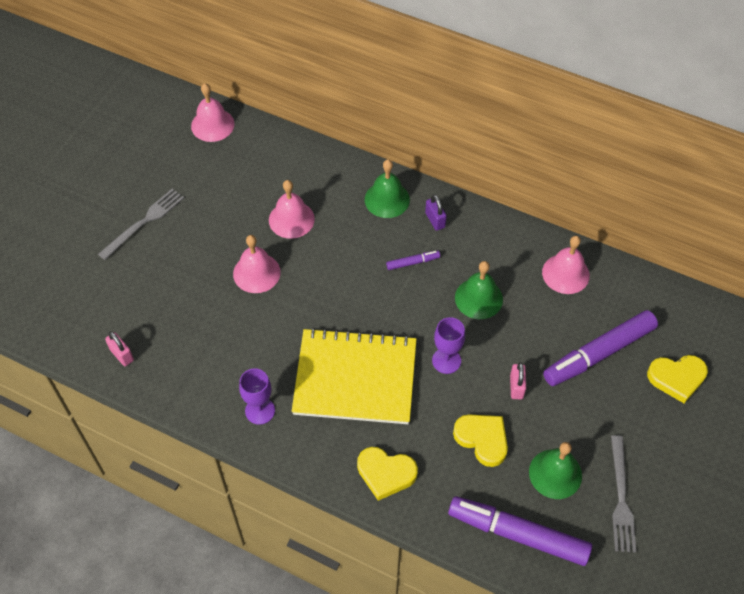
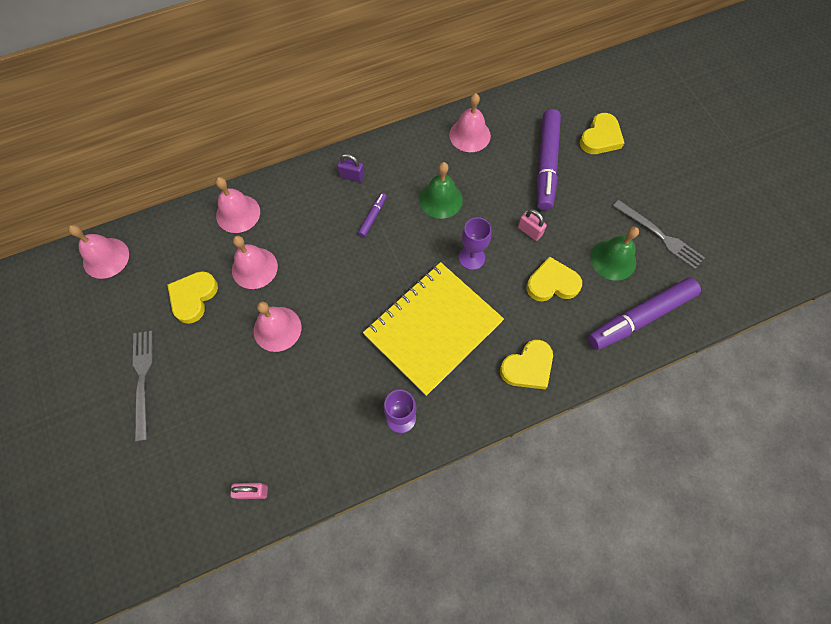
camera: 50 degrees left, 10 degrees up
(232, 201) = (193, 297): none -> yellow heart
(326, 173) = (238, 213): none -> pink bell
(387, 199) = (303, 192): green bell -> none

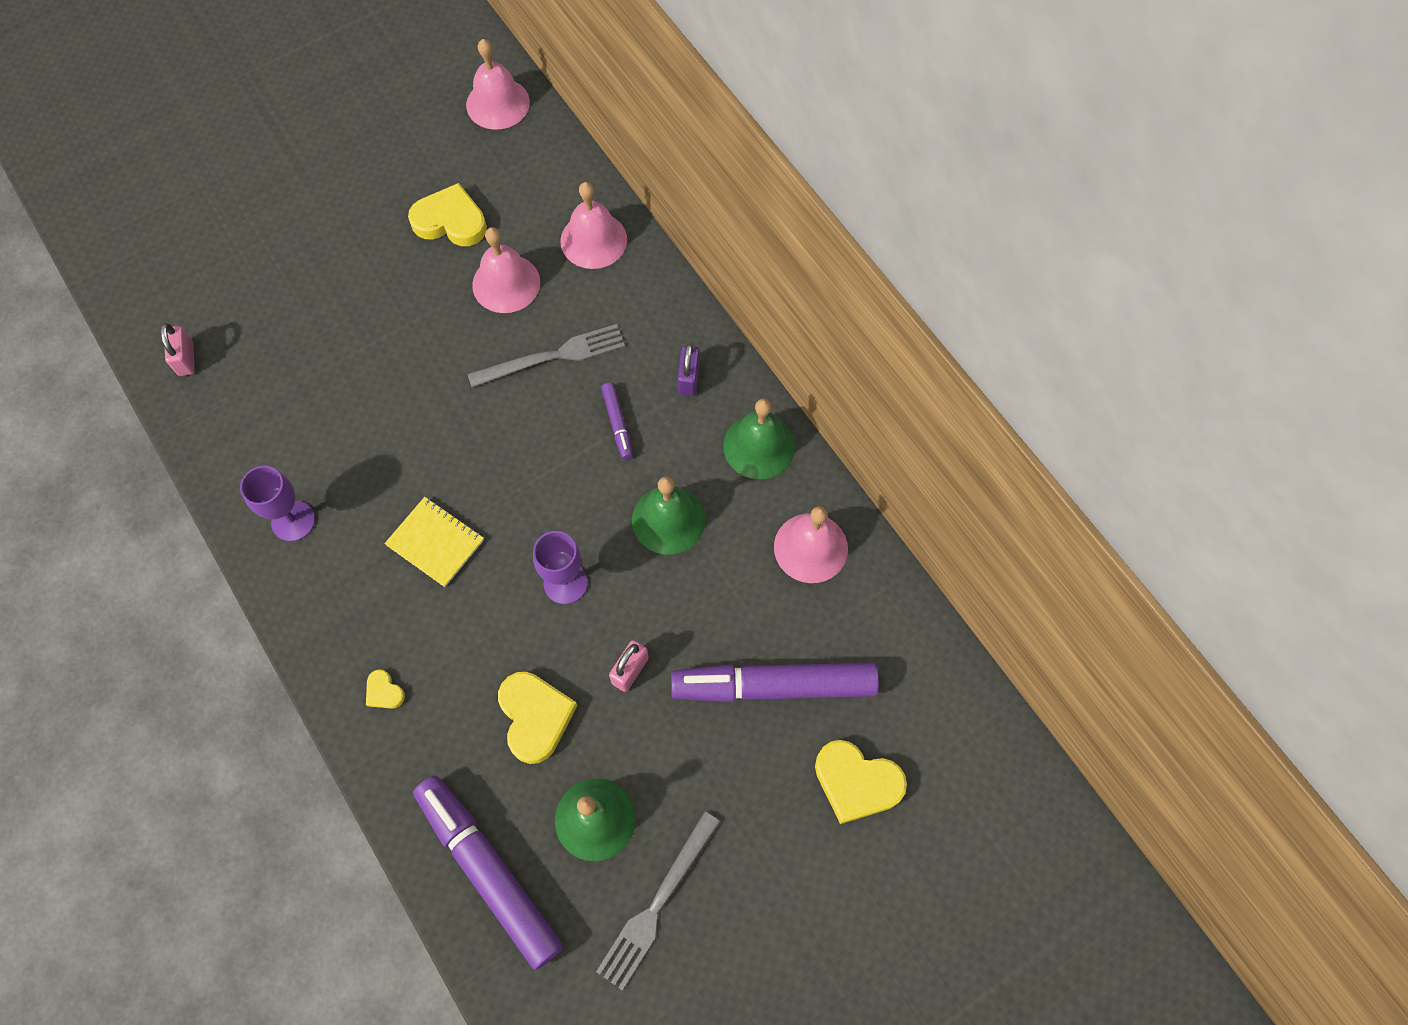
camera: 80 degrees right, 0 degrees up
(142, 379) = (327, 196): grey fork -> grey fork (552, 356)
(277, 329) = (414, 334): pink bell -> none
(372, 217) = (617, 423): purple marker -> purple marker turned 60 degrees clockwise
(403, 148) = (759, 446): none -> green bell
(433, 328) = (435, 542): yellow notebook -> yellow notebook, size x0.45
(528, 367) = (384, 692): yellow heart -> yellow heart, size x0.48

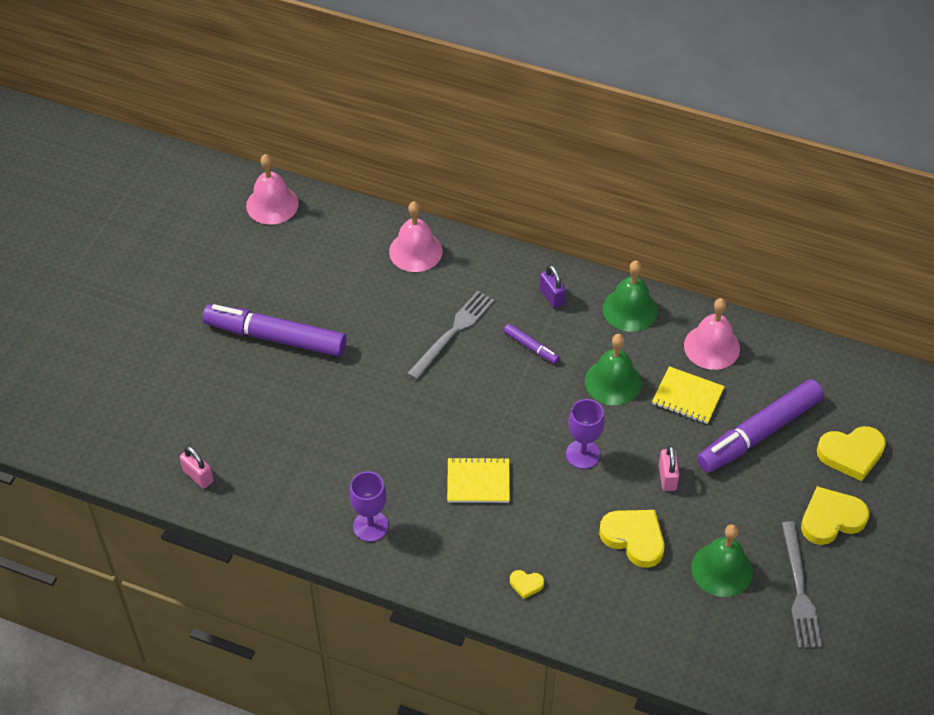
camera: 35 degrees left, 15 degrees down
(450, 221) = (307, 291): yellow heart -> yellow heart (831, 519)
(489, 872) = (686, 639): purple marker -> purple marker (276, 338)
(506, 283) = (381, 307): pink bell -> none
(733, 590) = (687, 397): none -> yellow notebook

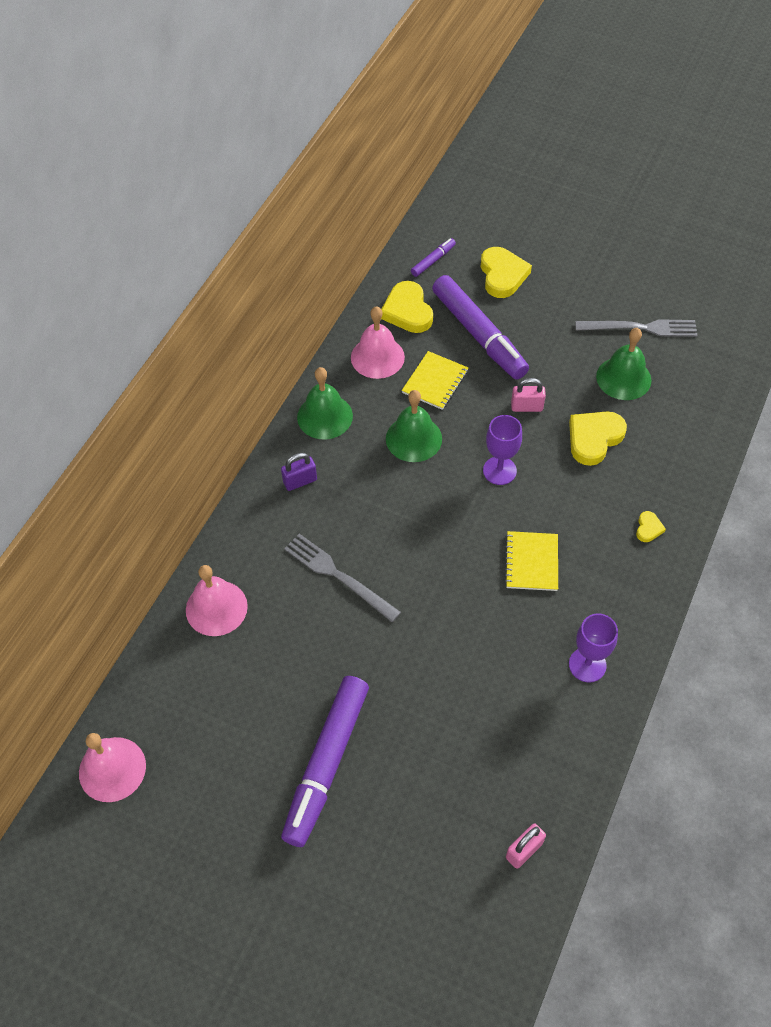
camera: 85 degrees left, 5 degrees up
(530, 347) = (364, 505): purple marker -> purple marker (433, 261)
(831, 519) = (569, 298): yellow heart -> yellow heart (407, 311)

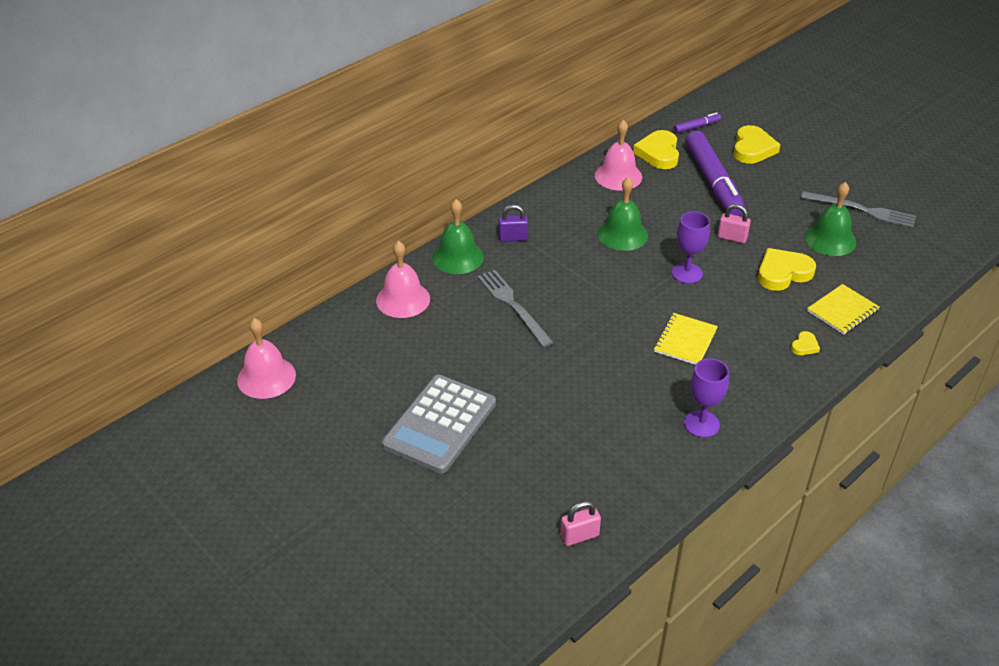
camera: 20 degrees right, 15 degrees down
(325, 416) = (555, 202): green bell -> green bell (458, 257)
(327, 762) = (440, 424): purple marker -> grey calculator
(435, 382) = (659, 203): yellow notebook -> yellow notebook (842, 311)

